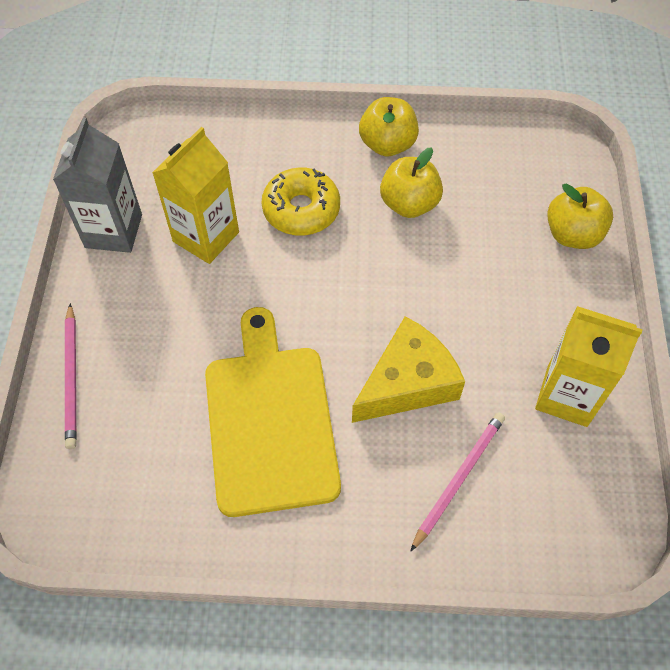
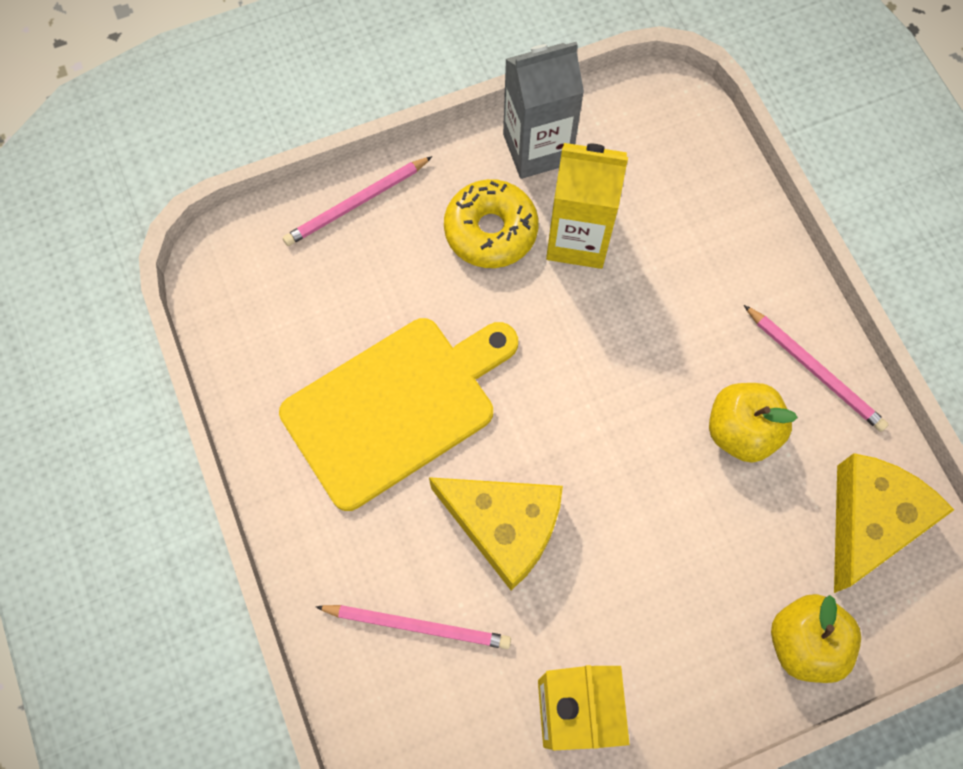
camera: 65 degrees right, 10 degrees up
(301, 209) = (666, 317): yellow donut -> yellow donut (491, 231)
(387, 144) = (814, 369): yellow apple -> pink pencil
(506, 162) = (870, 521): none -> yellow cheese

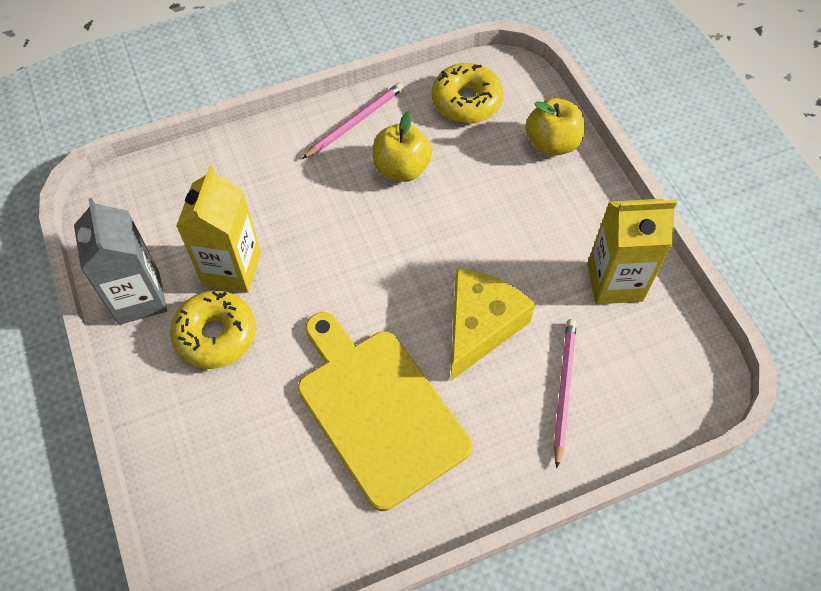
camera: 90 degrees left, 10 degrees down
(357, 203) = (172, 450): pink pencil -> none
(870, 521) = (466, 101): yellow cheese -> yellow donut

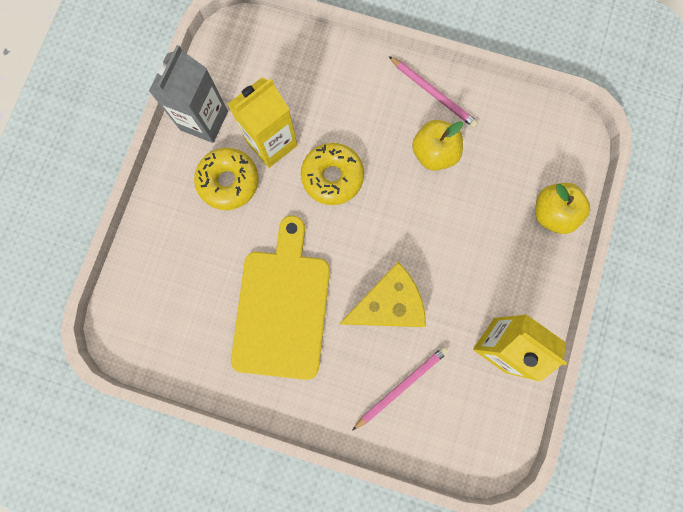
camera: 40 degrees right, 20 degrees up
(355, 122) = (433, 93): pink pencil -> pink pencil turned 45 degrees clockwise
(466, 101) = (523, 134): yellow donut -> yellow donut (332, 177)

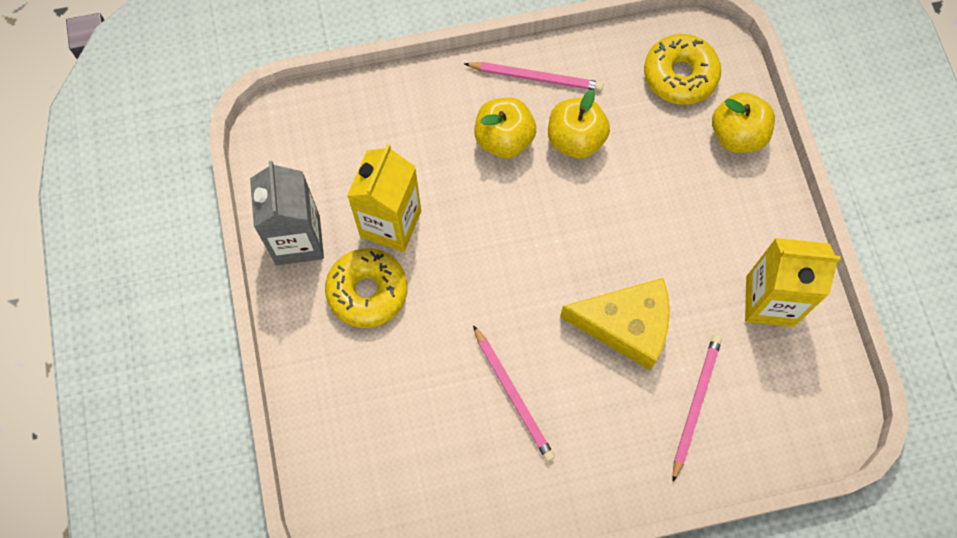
camera: 30 degrees left, 10 degrees down
(282, 307) = (513, 394): yellow cutting board -> pink pencil
(332, 177) = (481, 223): yellow donut -> yellow donut (680, 75)
(384, 126) = (504, 139): none -> yellow apple
(387, 304) = (625, 325): yellow cheese -> yellow cheese turned 60 degrees clockwise

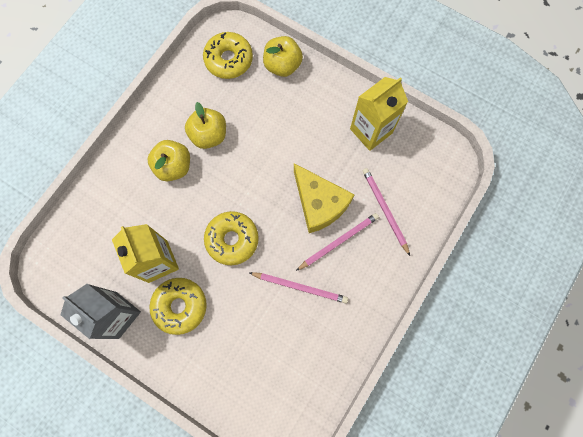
camera: 45 degrees left, 5 degrees up
(490, 274) = (232, 239): none -> yellow donut
(535, 77) = (159, 122): pink pencil -> pink pencil (338, 241)
(625, 325) = (319, 203): yellow cheese -> yellow cheese turned 90 degrees clockwise

